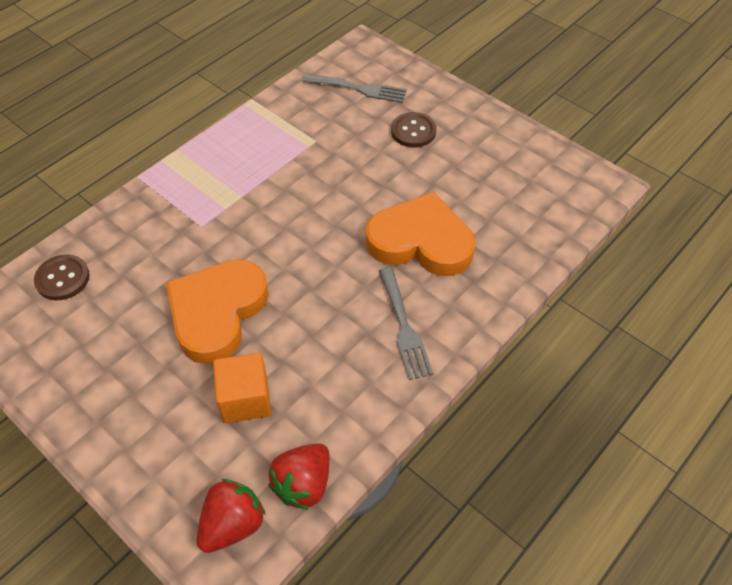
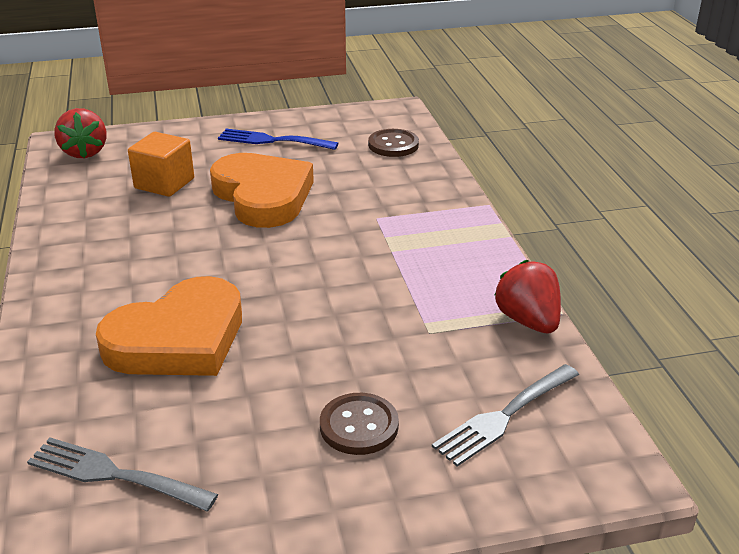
camera: 125 degrees right, 20 degrees down
(105, 374) = (273, 140): none -> blue fork
(303, 484) = (63, 183): red strawberry -> red strawberry (528, 321)
(404, 326) = (104, 280): grey fork -> grey fork (115, 475)

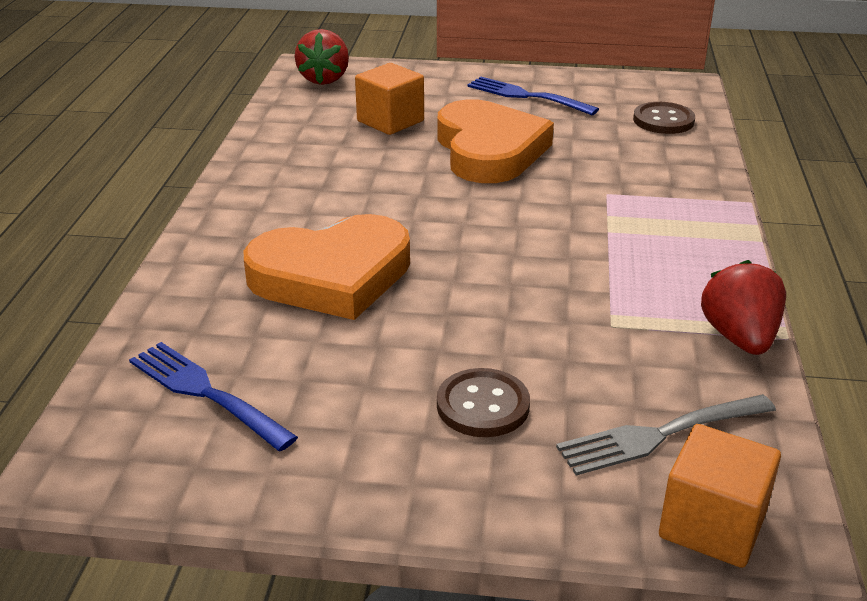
camera: 20 degrees right, 0 degrees up
(115, 475) = (206, 393): grey fork -> blue fork
(572, 479) = (712, 525): none -> orange cube

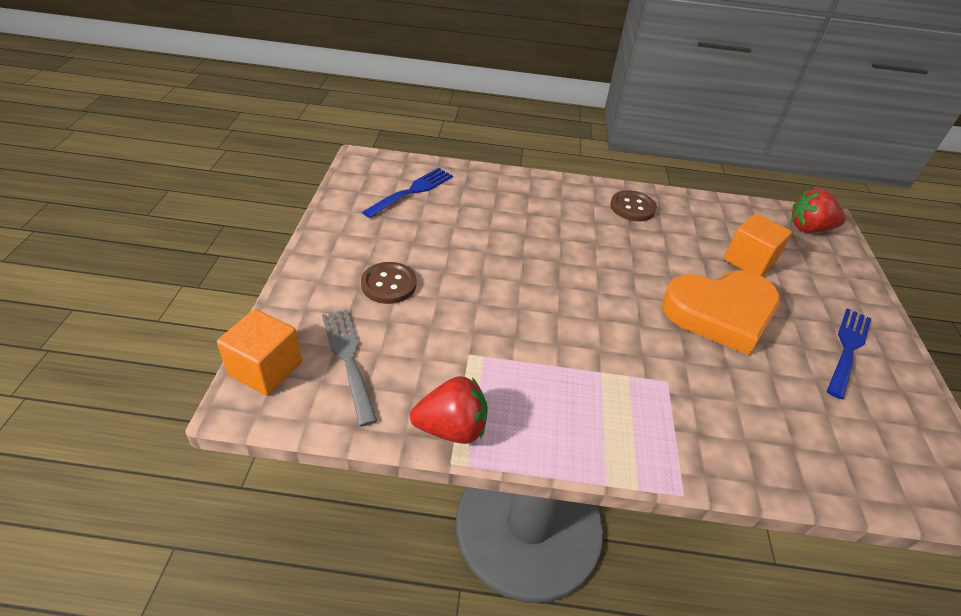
camera: 85 degrees right, 10 degrees up
(332, 276) = (521, 231): orange heart -> none
(663, 120) = (848, 455): brown button -> brown button (632, 207)

